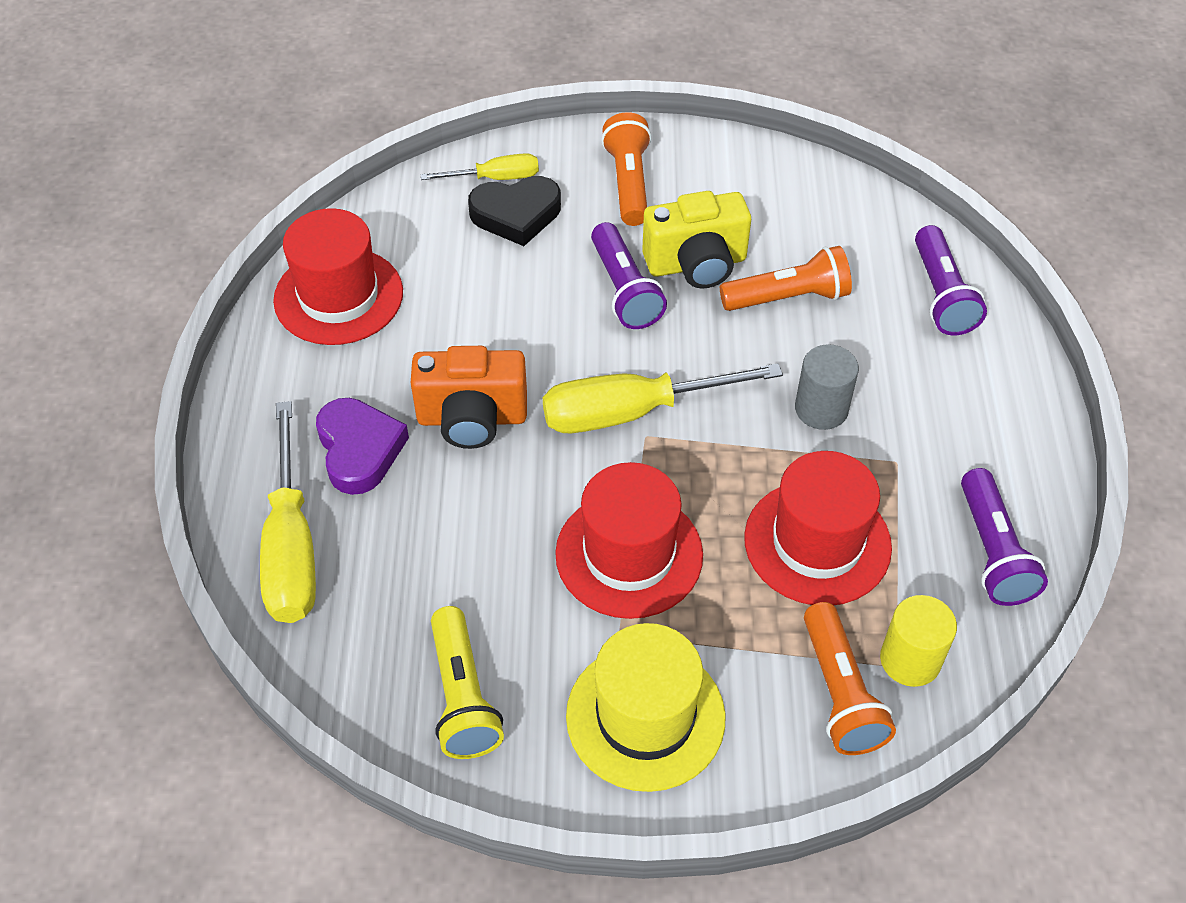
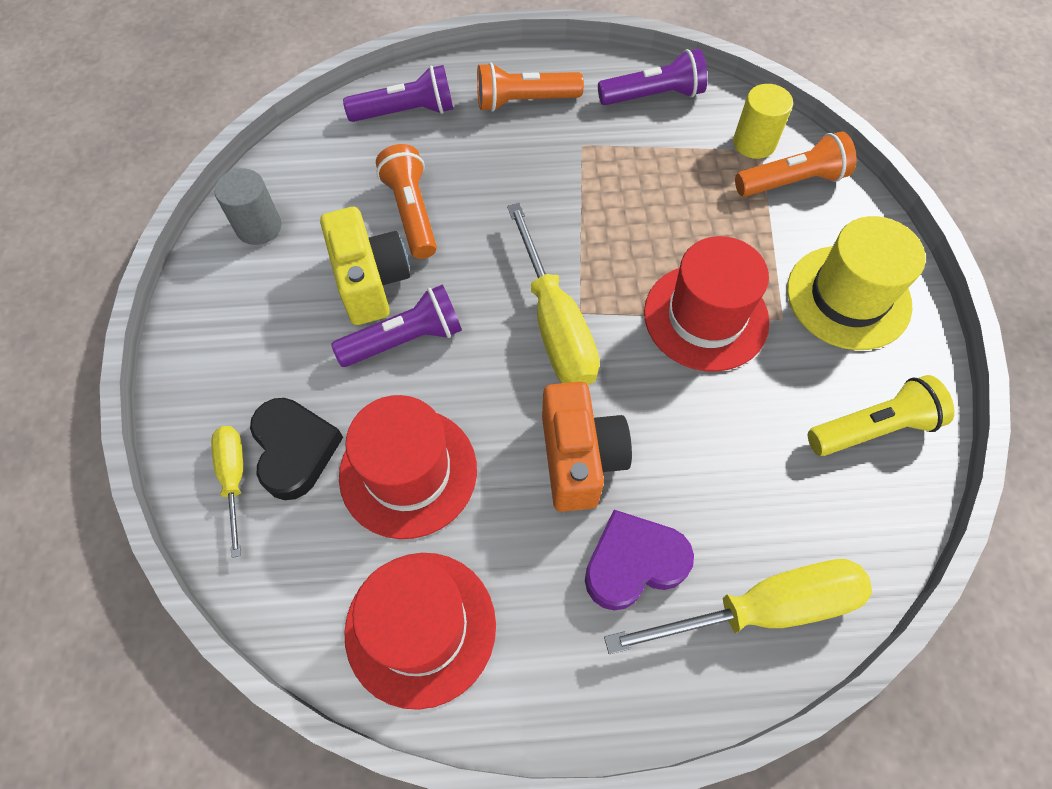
camera: 95 degrees left, 10 degrees up
(628, 182) = (252, 346): orange flashlight -> orange flashlight (524, 101)
(817, 542) = (667, 193): red hat -> red hat (408, 472)
(821, 409) = (535, 190): grey cylinder -> grey cylinder (259, 227)

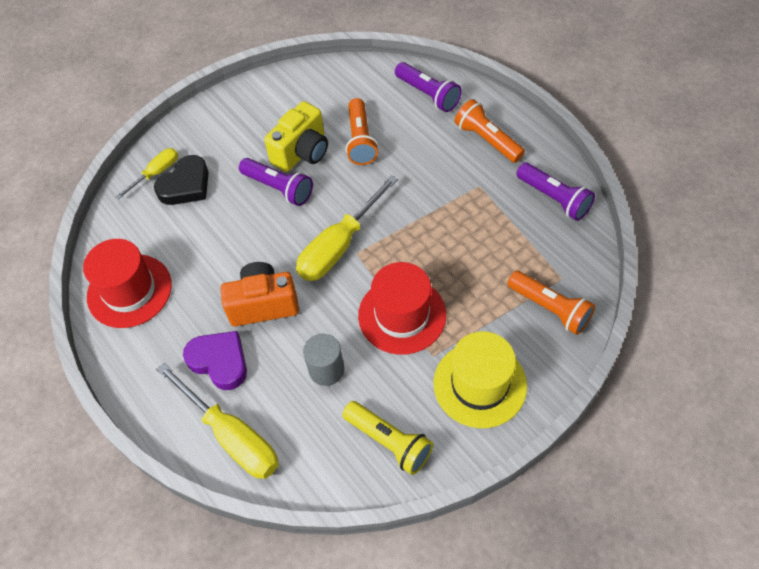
camera: 60 degrees right, 5 degrees down
(259, 227) = (299, 87): grey cylinder -> grey cylinder (326, 370)
(408, 472) = (205, 236): red hat -> none
(411, 212) = (361, 140): orange flashlight -> orange flashlight turned 135 degrees clockwise
(579, 459) = (263, 304): orange camera -> orange camera turned 150 degrees counterclockwise
(754, 143) = (564, 272): yellow cylinder -> none

